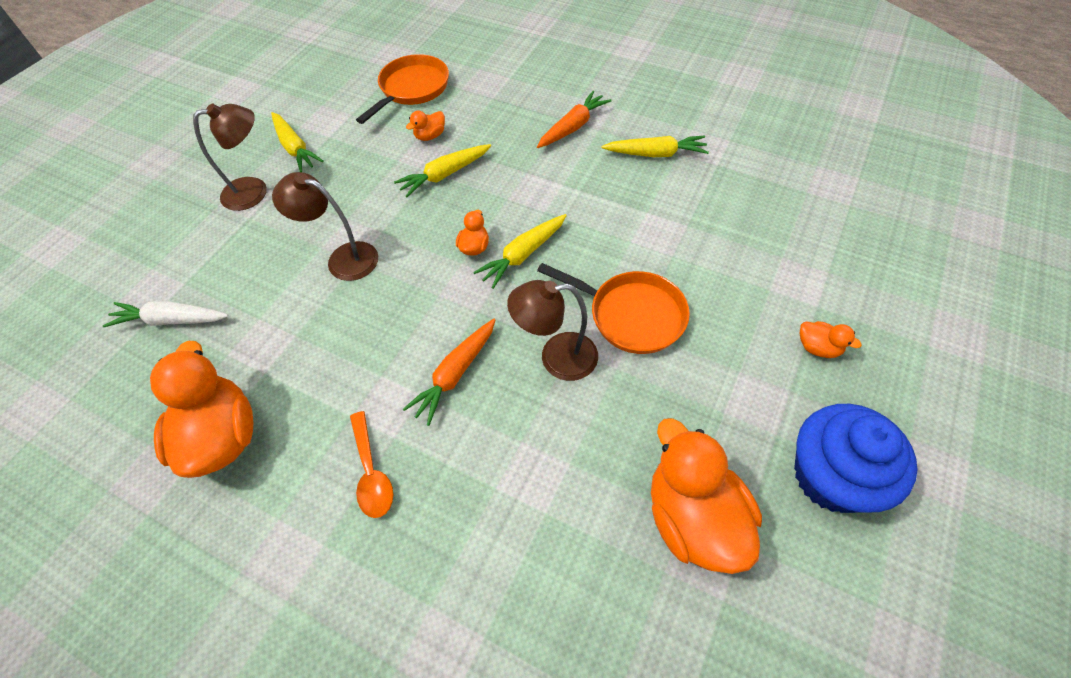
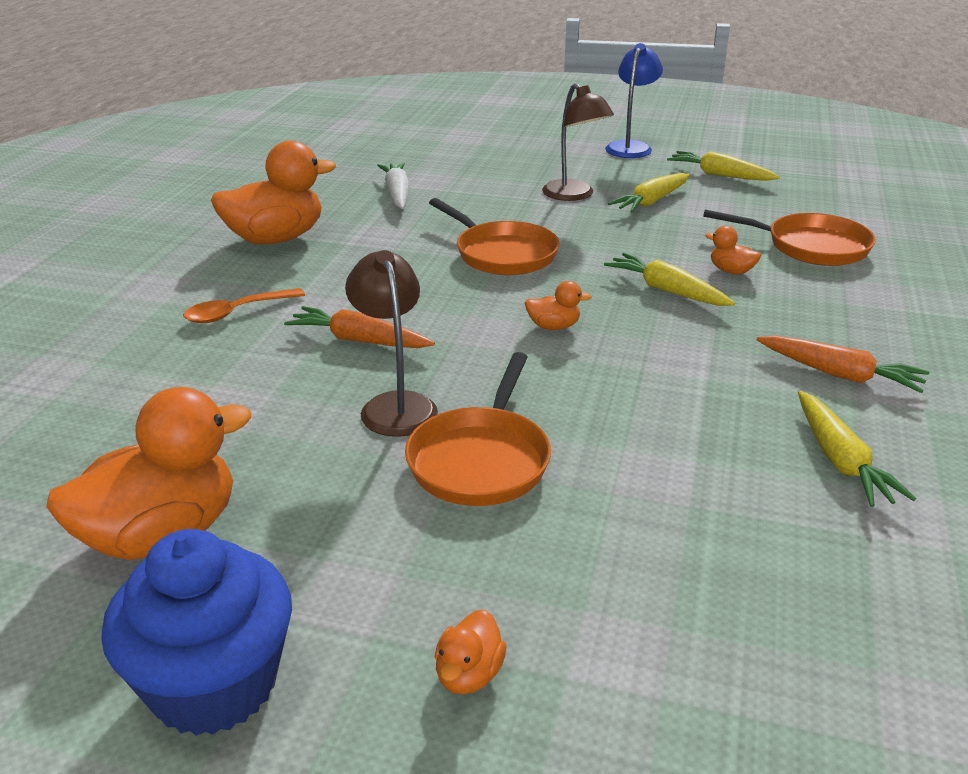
camera: 75 degrees right, 25 degrees down
(174, 134) = (630, 147): none -> blue lamp
(343, 258) = (502, 254): brown lamp -> orange pan
(523, 255) = (555, 362): yellow carrot -> yellow carrot (720, 175)

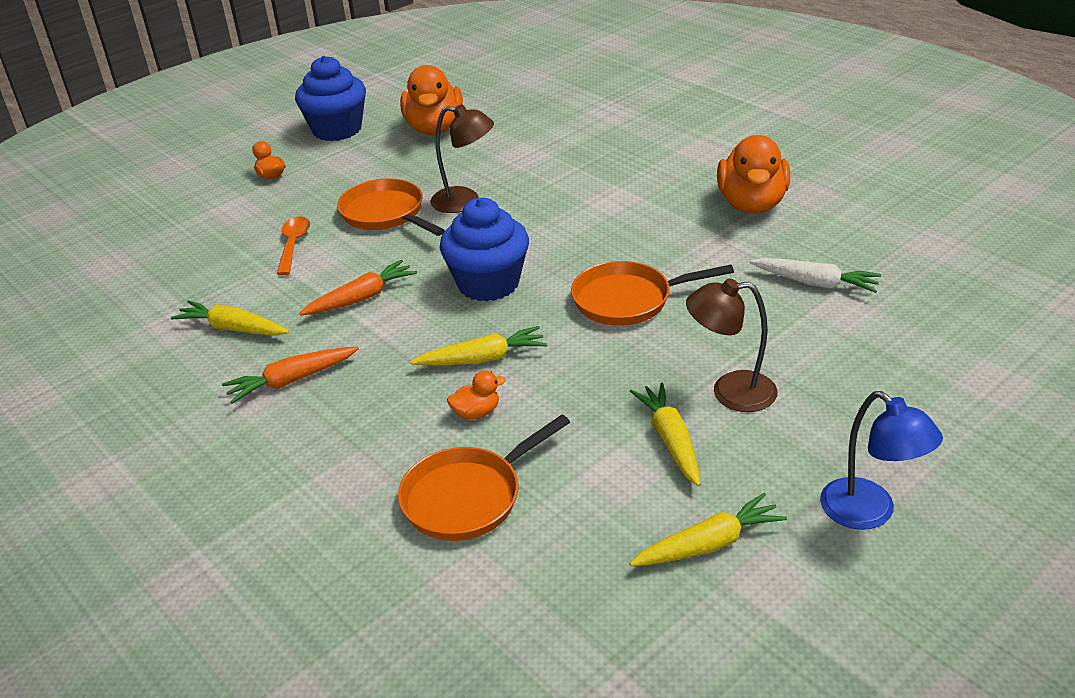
camera: 125 degrees right, 5 degrees up
(236, 312) = (635, 171): orange spoon -> orange spoon (293, 245)
(359, 340) = (551, 206): orange carrot -> orange carrot (361, 298)
(553, 326) = (488, 283): orange duck -> blue cupcake

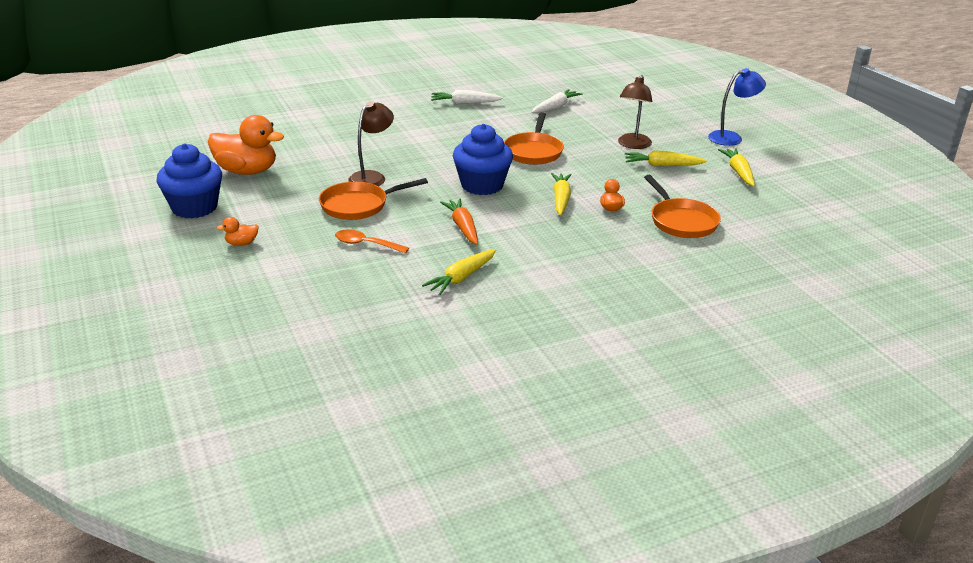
camera: 75 degrees left, 5 degrees down
(292, 381) = (541, 261): orange carrot -> none
(752, 204) = (465, 103): orange duck -> white carrot

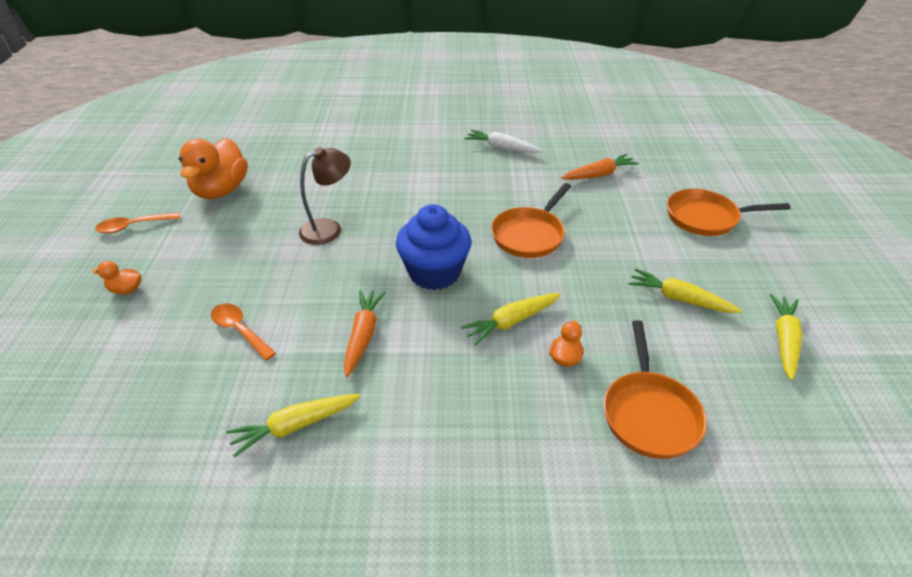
camera: 25 degrees right, 10 degrees up
(194, 207) = (133, 226): blue cupcake -> orange spoon
(247, 171) = (221, 190): orange duck -> orange duck turned 60 degrees clockwise
(358, 205) = (282, 267): orange pan -> orange pan (706, 218)
(555, 107) = (599, 174): white carrot -> orange carrot
(561, 199) = (511, 322): yellow carrot -> yellow carrot turned 150 degrees counterclockwise
(632, 145) = (659, 254): brown lamp -> none
(731, 138) = (803, 274): blue lamp -> none

